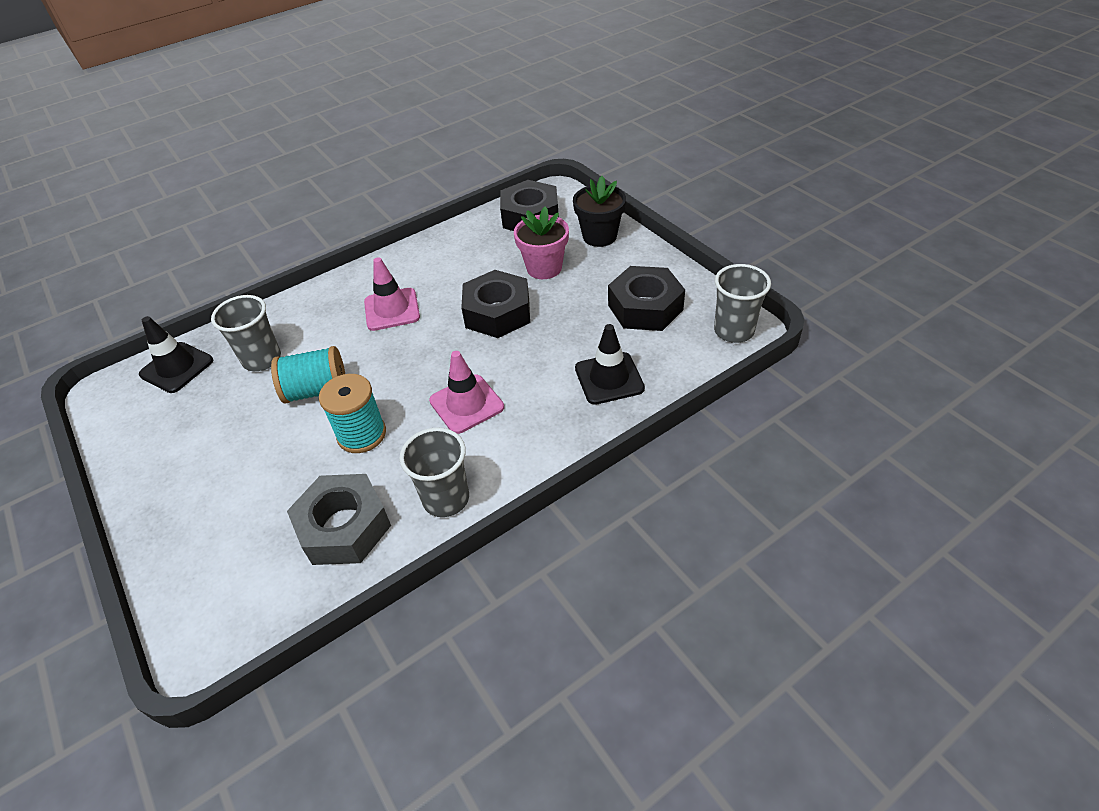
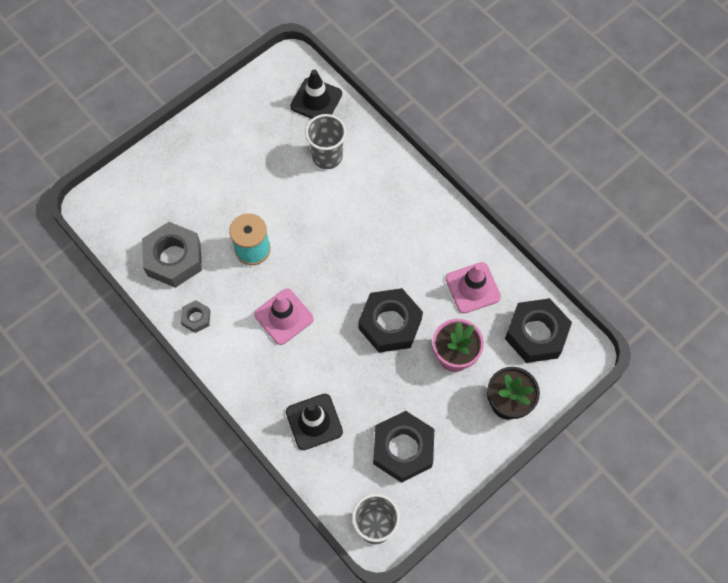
camera: 80 degrees right, 20 degrees up
(316, 390) = (295, 206): turquoise spool -> none
(392, 309) = (390, 237): pink traffic cone -> pink traffic cone (472, 288)
(446, 499) = (196, 318): grey cup -> grey nut

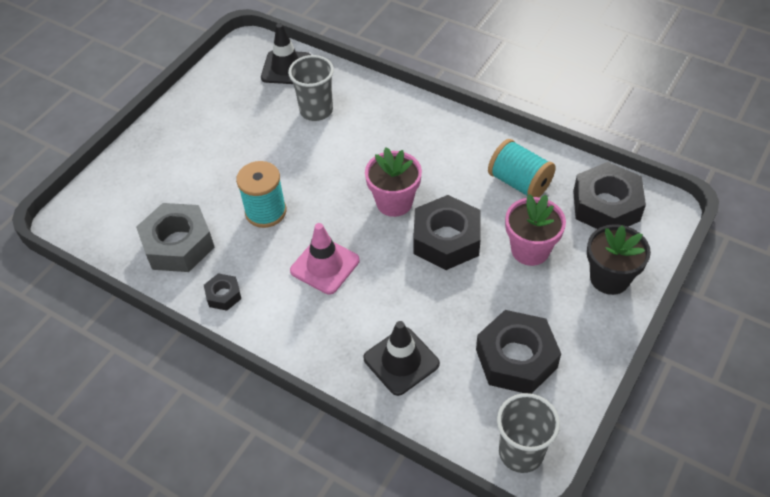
camera: 15 degrees left, 15 degrees down
(196, 318) = (223, 295): grey nut -> black nut
(360, 273) = (394, 202): none -> pink flower pot
(472, 288) = (519, 183): pink traffic cone -> turquoise spool

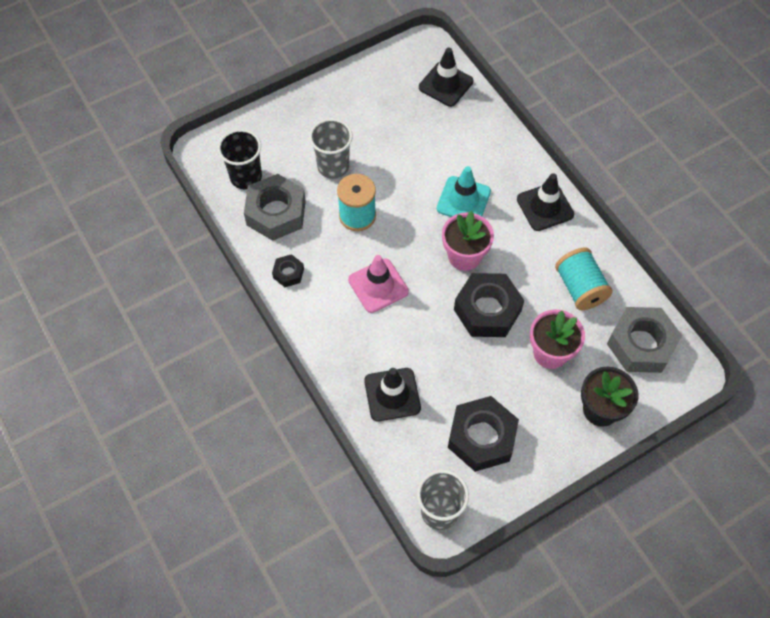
camera: 25 degrees right, 10 degrees up
(127, 225) = (246, 177): none -> black cup
(316, 110) = (448, 139): grey cup -> grey cup (333, 166)
(363, 155) = (463, 200): none -> turquoise traffic cone
(442, 130) = (545, 207): none -> black traffic cone
(606, 205) = (641, 344): black nut -> grey nut

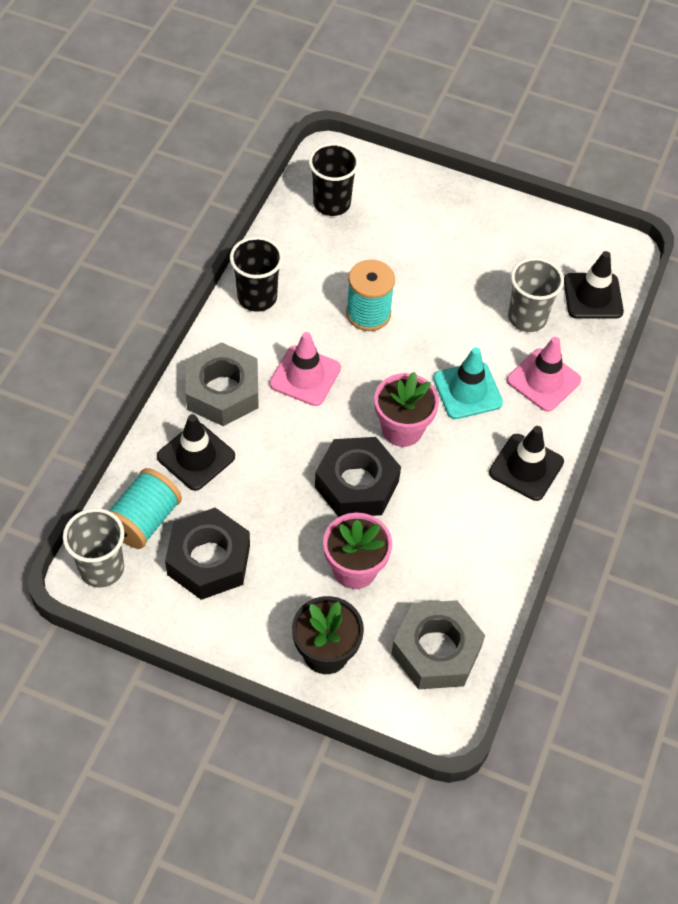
camera: 50 degrees right, 5 degrees down
(276, 213) = (314, 249): grey nut -> grey nut (222, 391)
(288, 273) = (257, 297): black nut -> black cup
(333, 166) = (406, 262): grey cup -> grey cup (527, 318)
(488, 154) = (543, 380): none -> pink traffic cone
(580, 288) = (455, 554): turquoise spool -> turquoise spool (144, 520)

